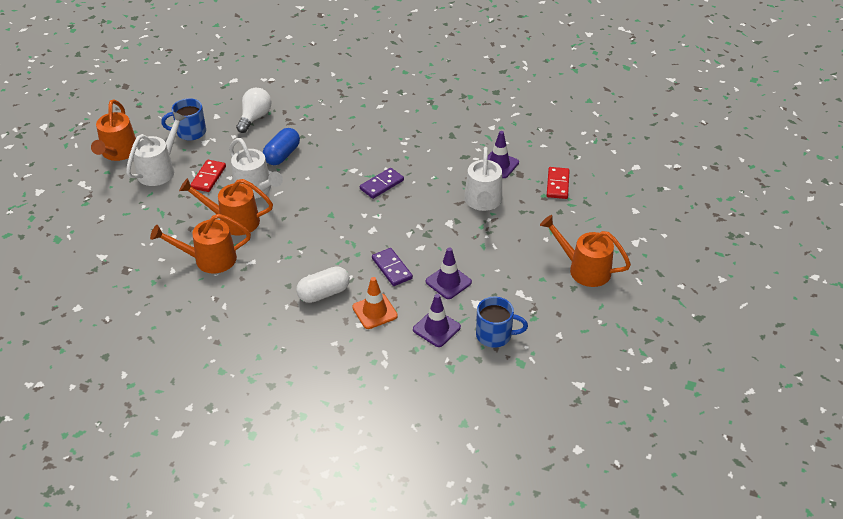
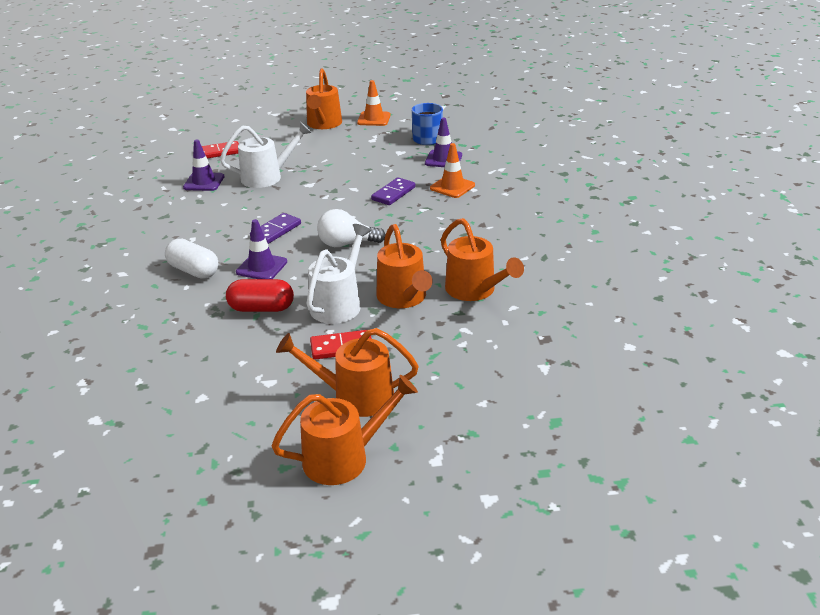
camera: 115 degrees left, 10 degrees down
(159, 169) = (354, 396): white watering can -> orange watering can
(190, 132) = (254, 405): blue mug -> none
(255, 118) = (190, 360): white light bulb -> white light bulb (346, 244)
(282, 155) = (261, 308): blue capsule -> red capsule
(324, 293) = (455, 214): white capsule -> white capsule (193, 271)
(382, 185) = (276, 230): purple domino -> purple domino turned 75 degrees counterclockwise
(448, 282) = (386, 167): purple traffic cone -> purple traffic cone (261, 267)
(575, 312) = (374, 119): none -> orange traffic cone

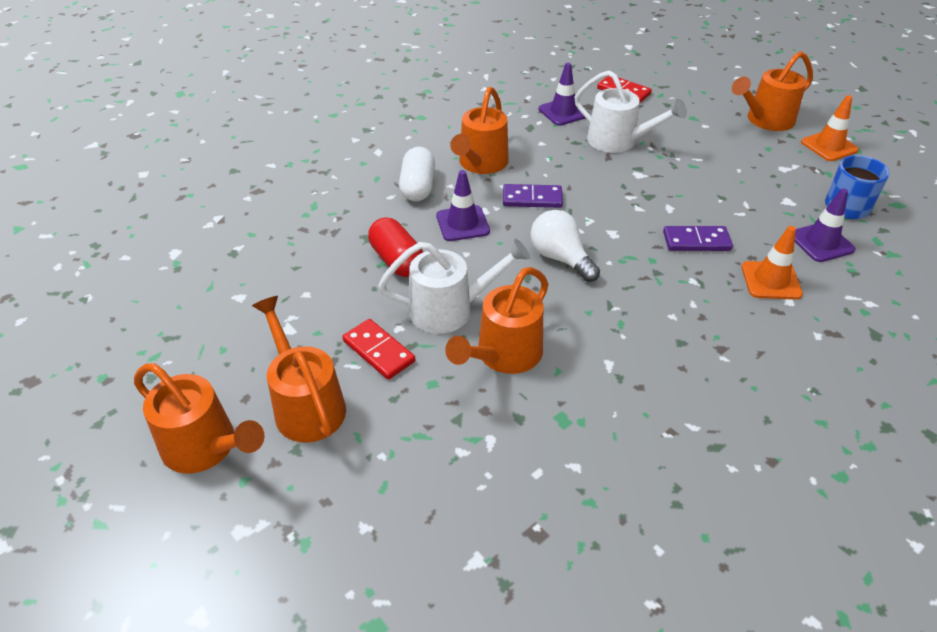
camera: 55 degrees right, 10 degrees up
(475, 290) = (575, 411): orange watering can -> orange watering can (480, 164)

